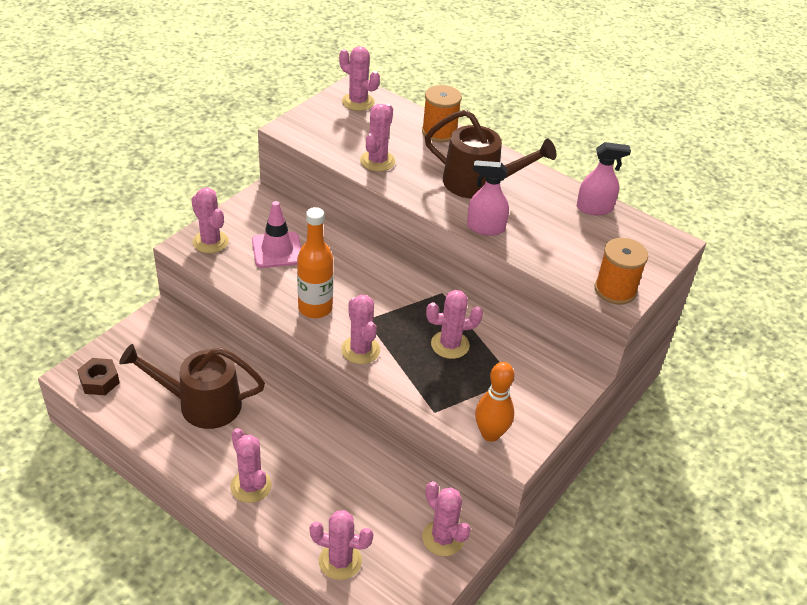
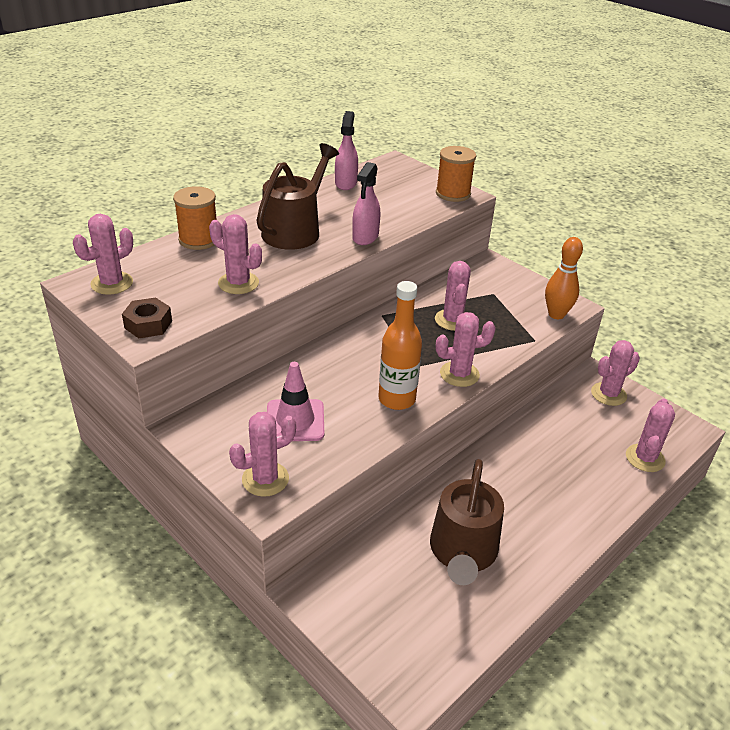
camera: 80 degrees left, 5 degrees down
(99, 381) = (423, 660): brown nut -> brown nut (148, 324)
(251, 486) = (572, 515): pink cactus -> none

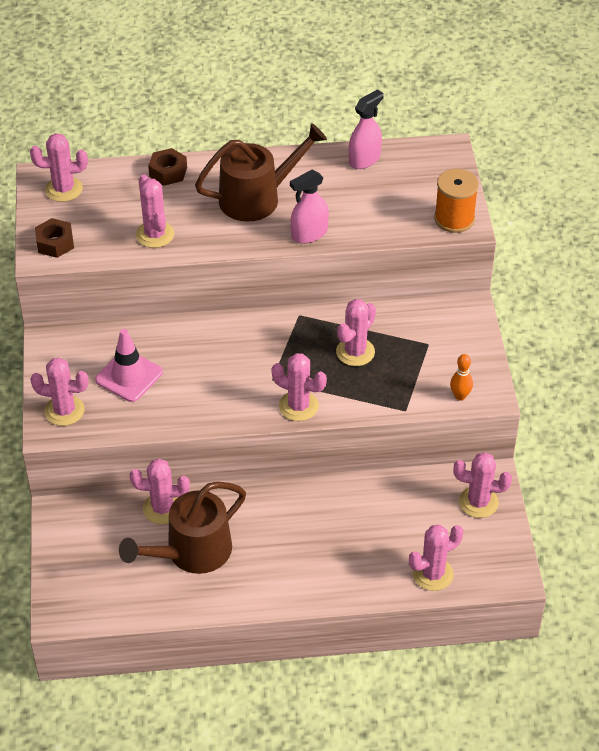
camera: 40 degrees right, 10 degrees up
(199, 240) = (168, 172): orange spool -> brown nut
(397, 399) = (223, 400): orange bottle -> none
(398, 531) = (162, 508): none -> pink cactus
(556, 314) = (460, 396): orange bowling pin -> orange bowling pin, size x0.62

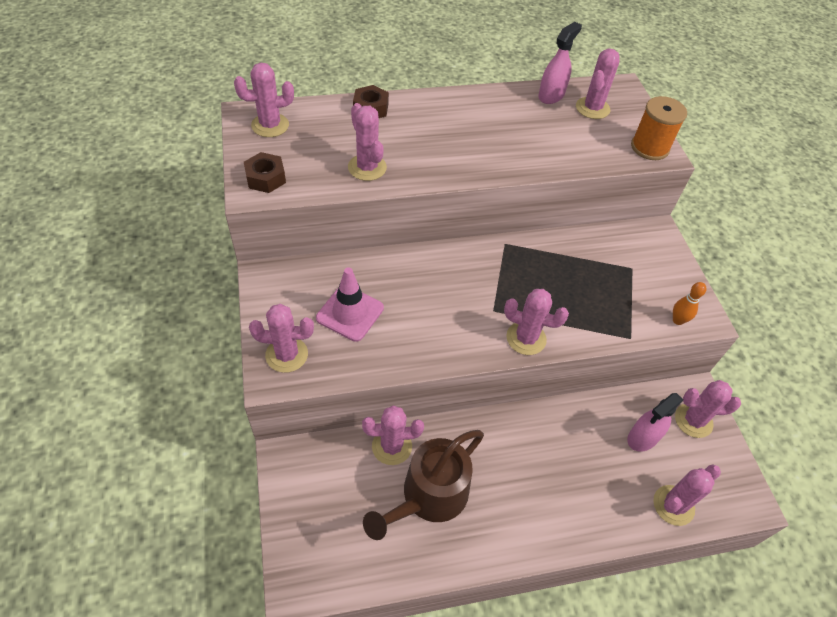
camera: 10 degrees left, 5 degrees up
(257, 198) = (460, 131): brown watering can -> none
(309, 234) = (518, 164): pink spray bottle -> pink spray bottle (643, 437)
(355, 352) = (566, 279): pink cactus -> pink cactus (592, 108)

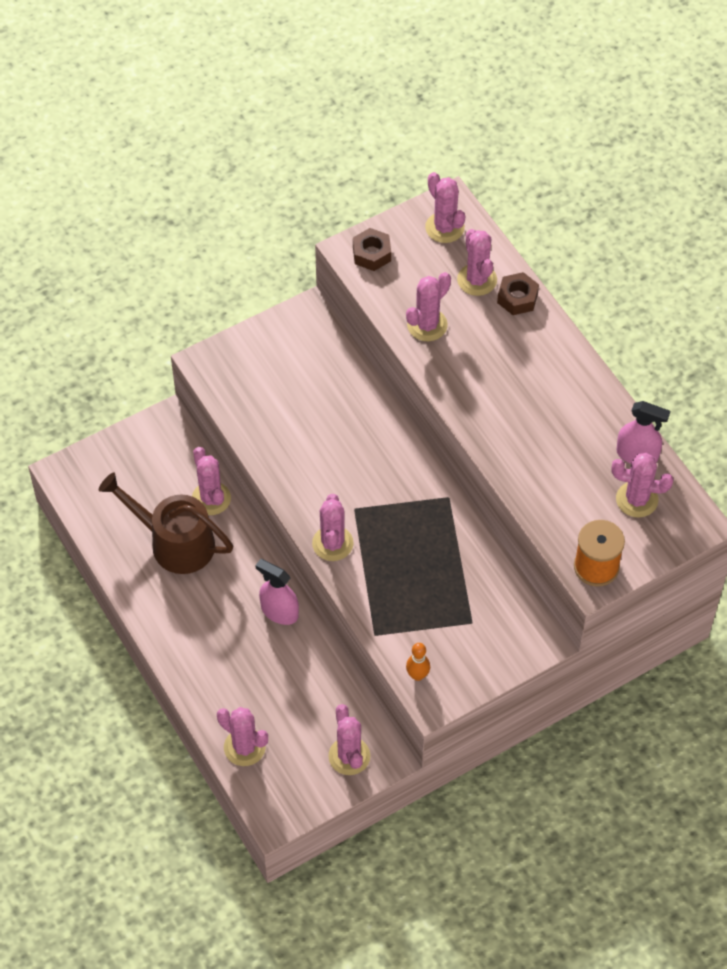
camera: 75 degrees right, 5 degrees up
(286, 354) = (231, 364): pink cactus -> pink cactus (477, 280)
(350, 313) = (297, 394): pink traffic cone -> none
(643, 437) = (308, 710): pink spray bottle -> pink spray bottle (279, 611)

